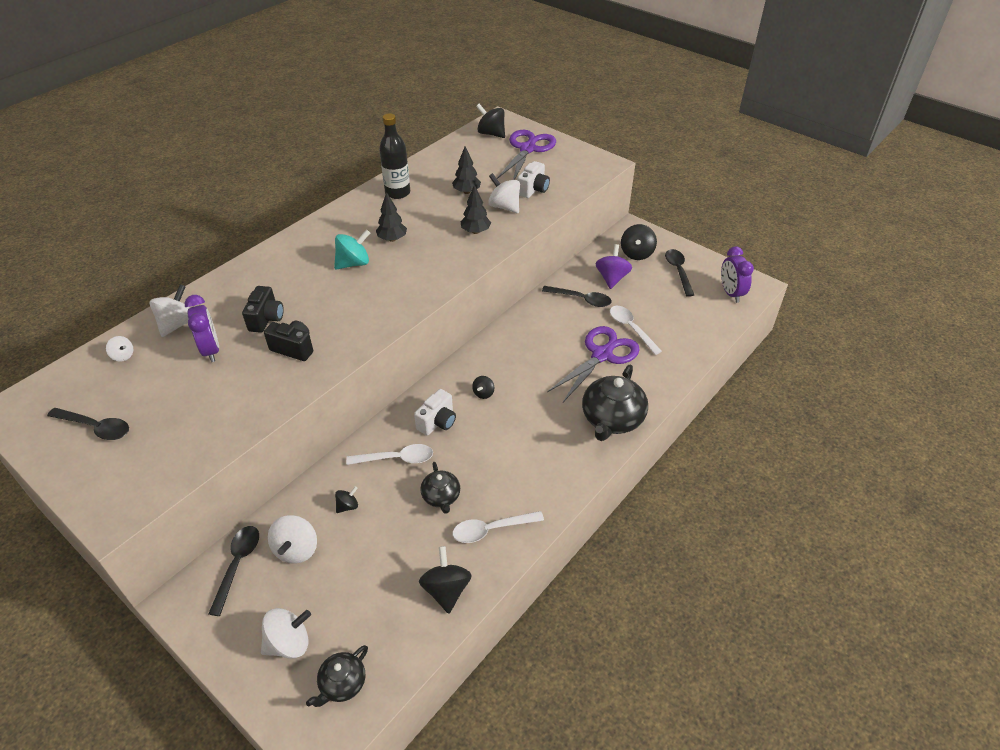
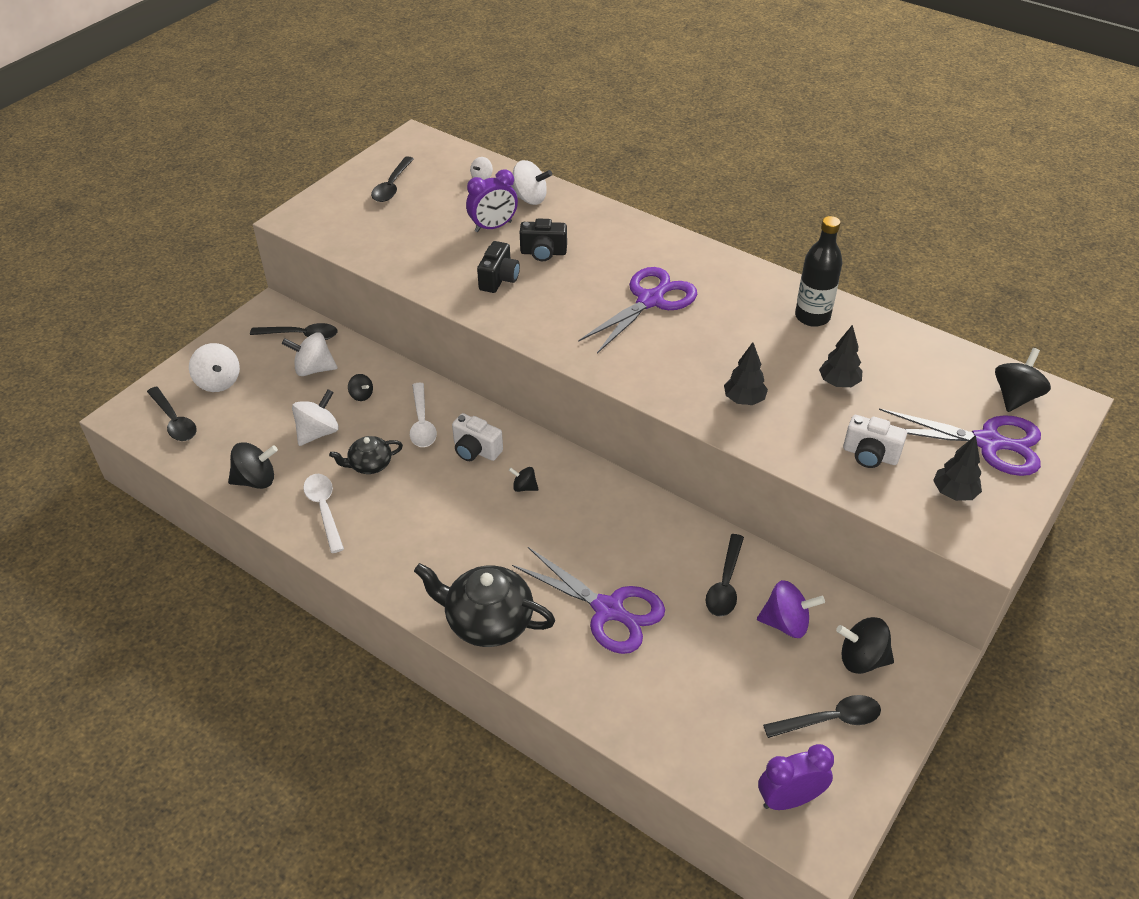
camera: 85 degrees right, 0 degrees up
(342, 683) = (174, 421): black teapot -> black spoon
(353, 263) = (650, 300): turquoise spinning top -> purple scissors
(392, 239) = (707, 325): black tree -> black tree (954, 493)
(504, 207) = (813, 425): white spinning top -> white spinning top (318, 432)
(631, 328) = (671, 646): white spoon -> none

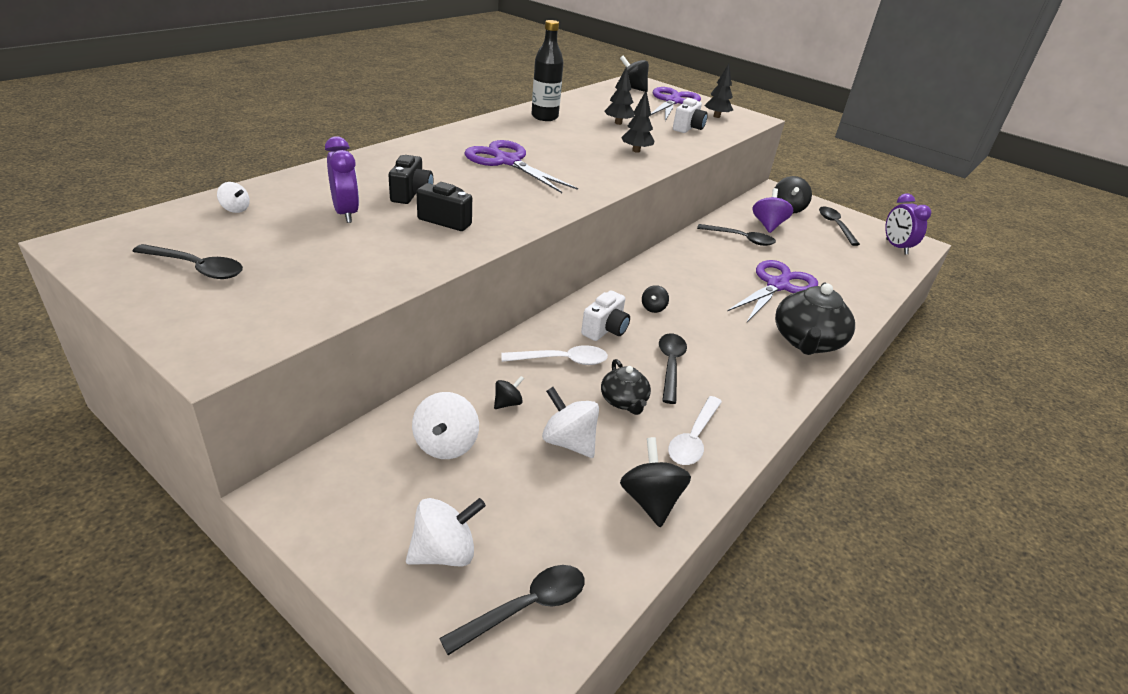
camera: 90 degrees left, 10 degrees down
(301, 335) = (367, 457): black spoon -> black spoon (670, 365)
(324, 509) = (693, 438): white spoon -> white spoon turned 45 degrees counterclockwise
(529, 198) = (304, 189): white spinning top -> none

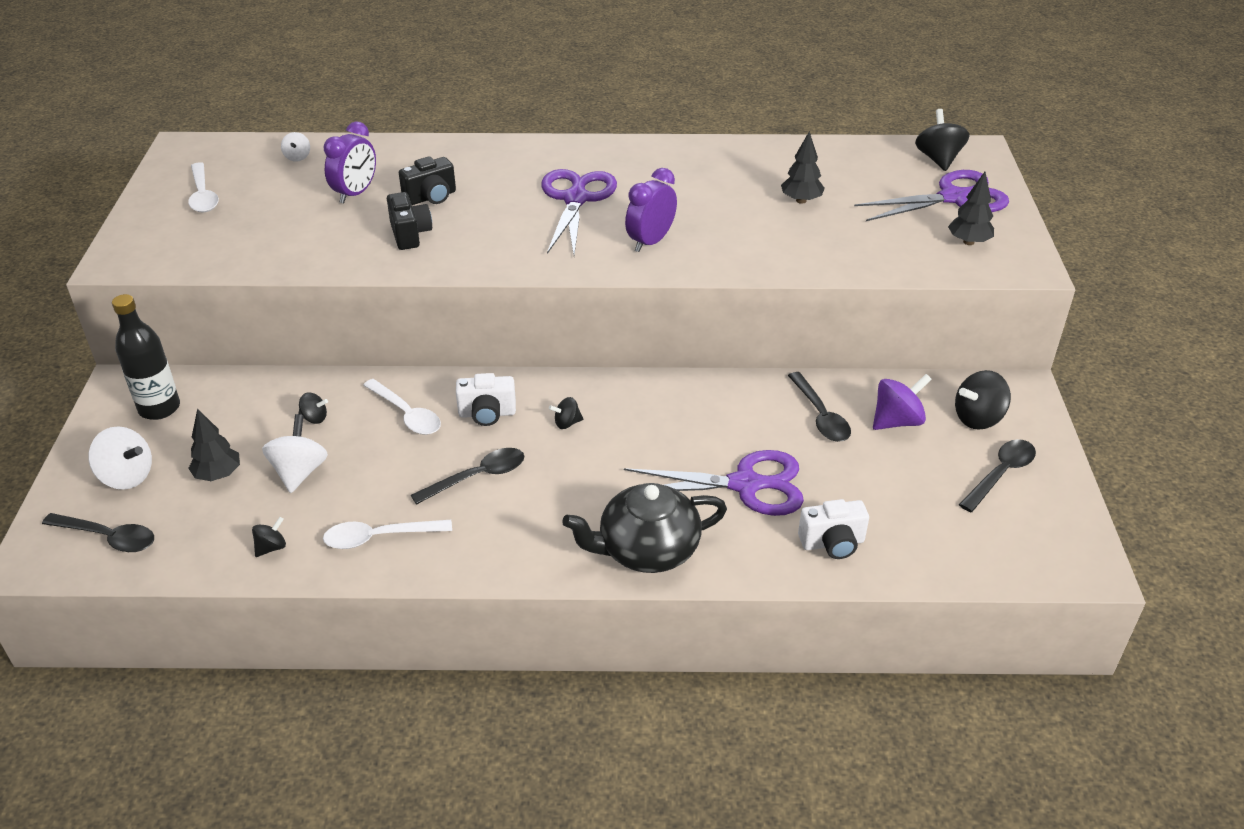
camera: 55 degrees right, 5 degrees up
(196, 268) = (203, 195): black spoon -> white spoon
(446, 445) = (234, 417): white spinning top -> none
(544, 117) = (728, 161): black bottle -> black bottle (159, 408)
(623, 401) = (388, 475): black teapot -> none
(636, 151) = (740, 243): black tree -> black tree (218, 475)
(650, 501) = (271, 547): black spinning top -> black spinning top, size x0.55
(688, 128) = (881, 242): white camera -> white camera (832, 543)
(896, 247) = (1031, 548): purple clock -> purple clock (650, 242)

